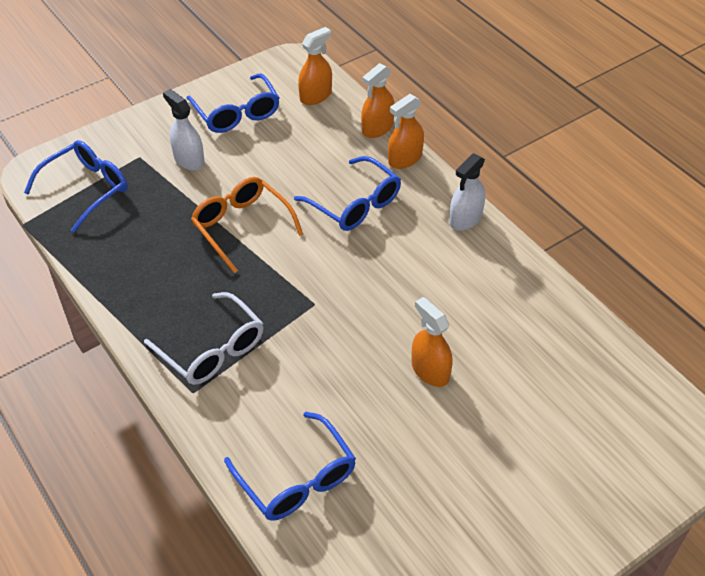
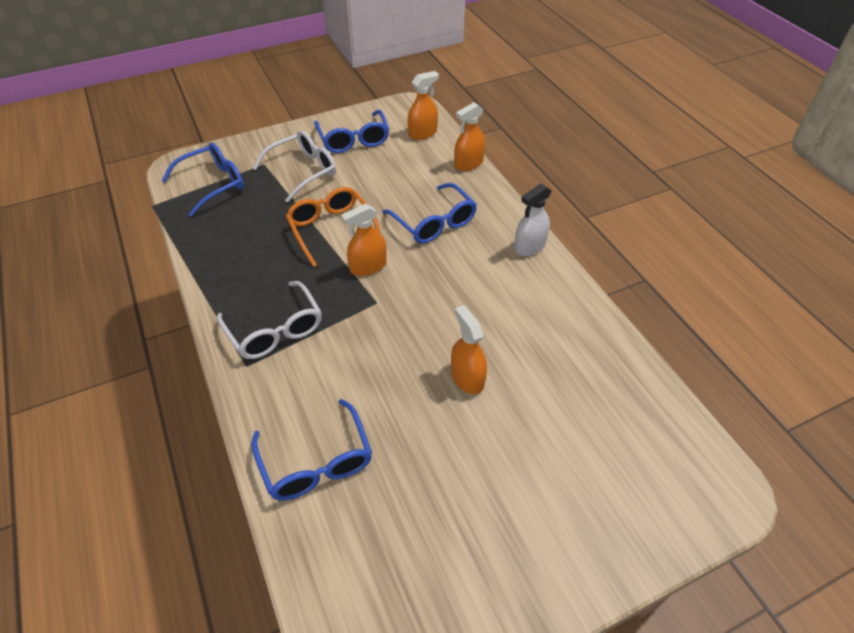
camera: 10 degrees right, 0 degrees up
(189, 159) = (303, 171): white spray bottle -> white glasses
(405, 159) = (486, 191): orange spray bottle -> orange spray bottle (368, 266)

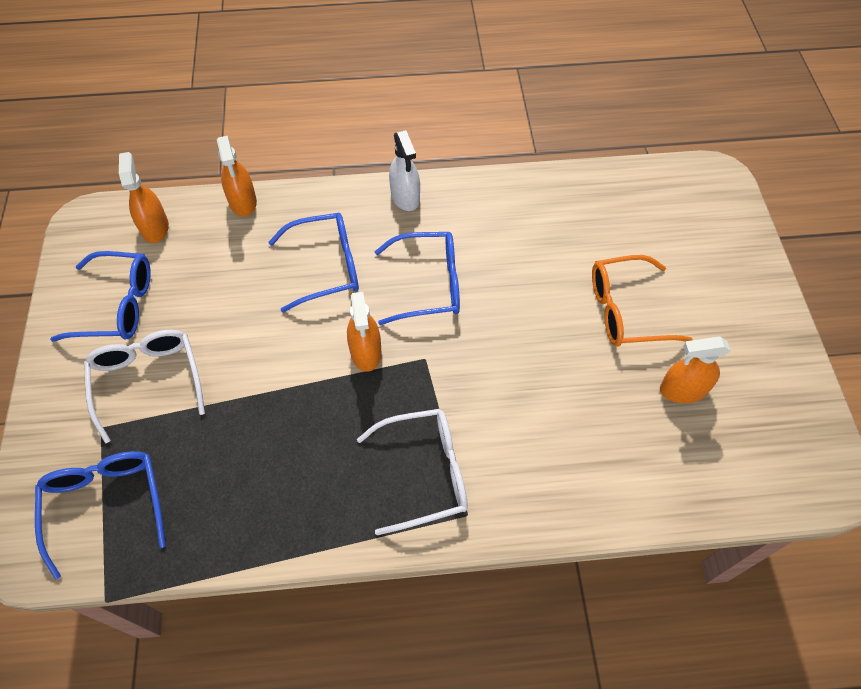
camera: 70 degrees left, 10 degrees up
(316, 462) = (615, 467): blue glasses -> blue glasses (429, 285)
(331, 229) = (282, 374): orange glasses -> orange glasses (625, 310)
(467, 377) = (554, 308): orange spray bottle -> orange spray bottle (683, 390)

